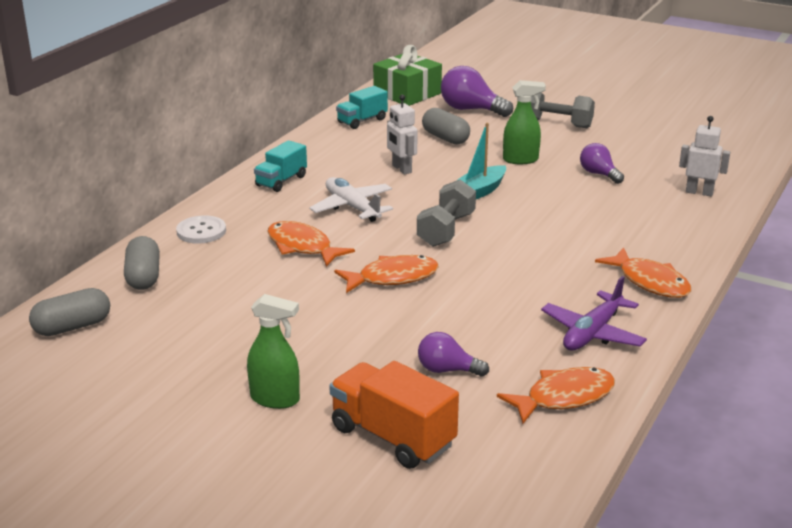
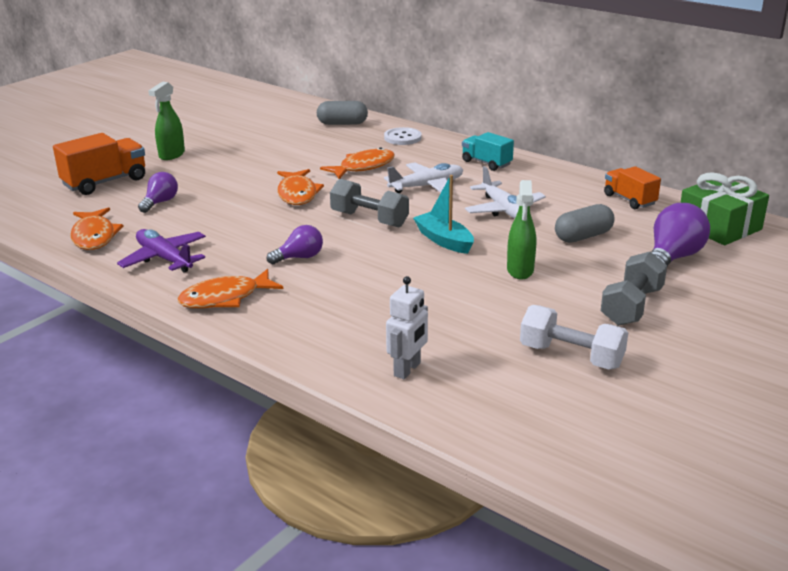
camera: 100 degrees right, 0 degrees up
(72, 327) = (290, 109): grey capsule -> none
(362, 121) = (629, 200): turquoise truck -> orange truck
(401, 169) = (504, 210): white robot -> white plane
(599, 174) = (473, 311): purple light bulb -> purple light bulb (299, 257)
(639, 142) = (571, 356): none -> white dumbbell

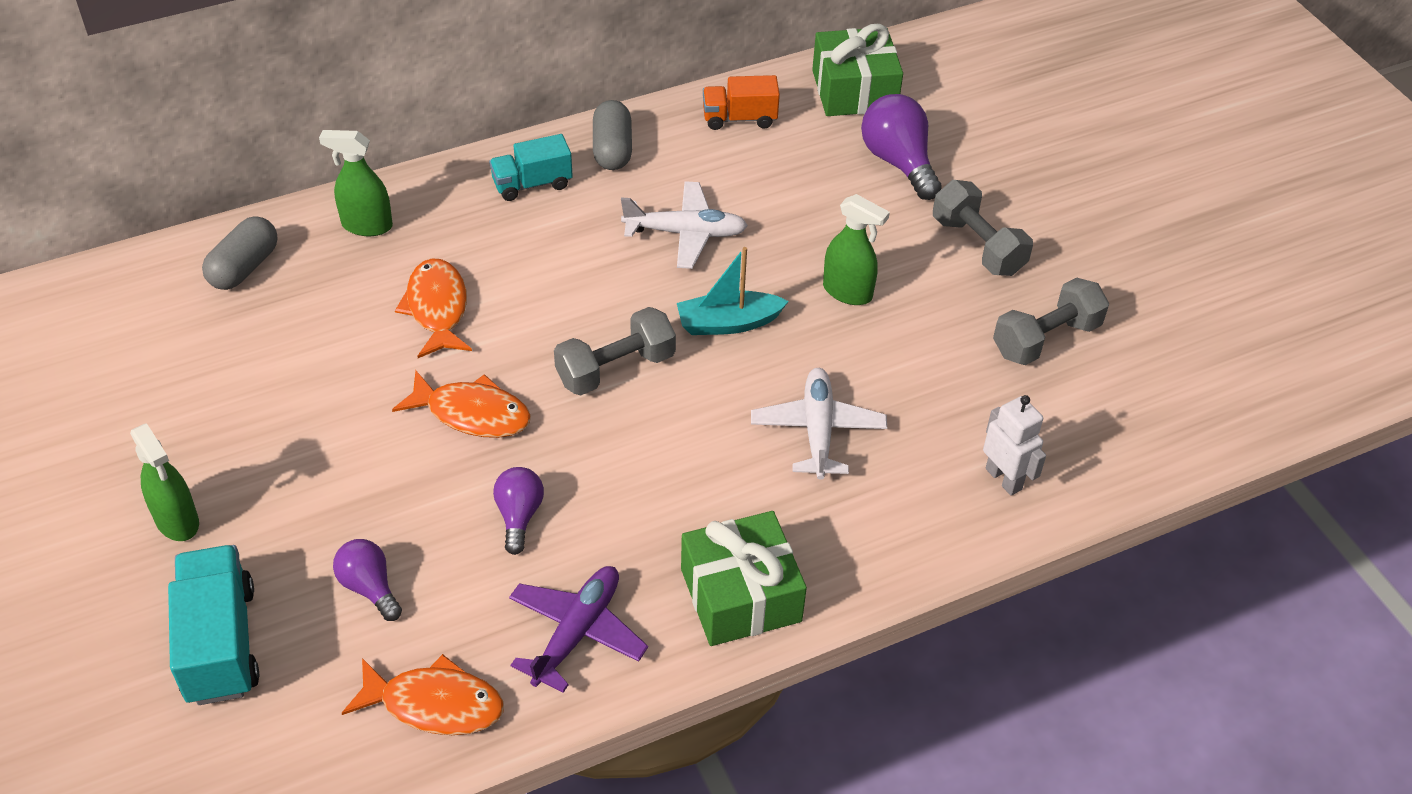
camera: 65 degrees left, 20 degrees up
(105, 182) = (220, 643): orange truck -> turquoise truck
(164, 258) = (577, 632): purple plane -> purple plane turned 135 degrees clockwise
(225, 298) = (740, 595): orange fish -> green gift
(299, 257) = (677, 480): purple light bulb -> purple light bulb (519, 516)
(402, 138) = (366, 225): white button -> green spray bottle
(427, 186) = (558, 271): white plane -> white plane (817, 430)
(571, 356) = (1046, 339): white dumbbell -> grey dumbbell
(583, 236) = (803, 202): grey capsule -> grey capsule (612, 149)

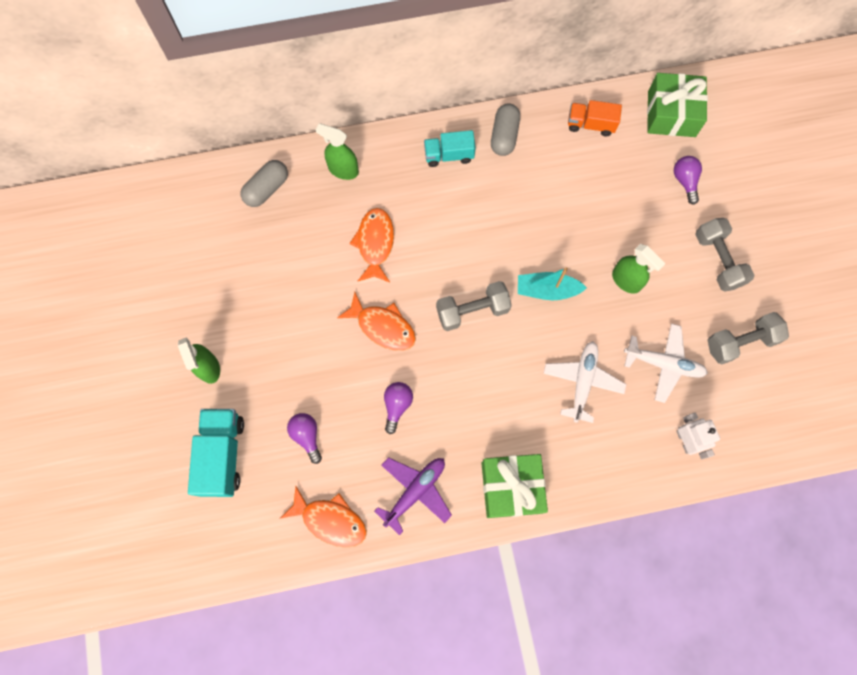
camera: 15 degrees right, 25 degrees up
(686, 233) = (536, 214): white plane -> white plane (664, 364)
(898, 162) = (685, 181): purple light bulb -> purple light bulb, size x0.62

